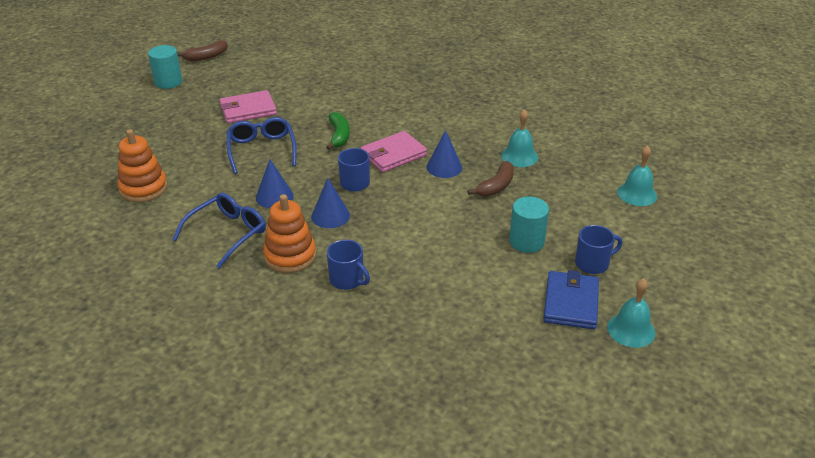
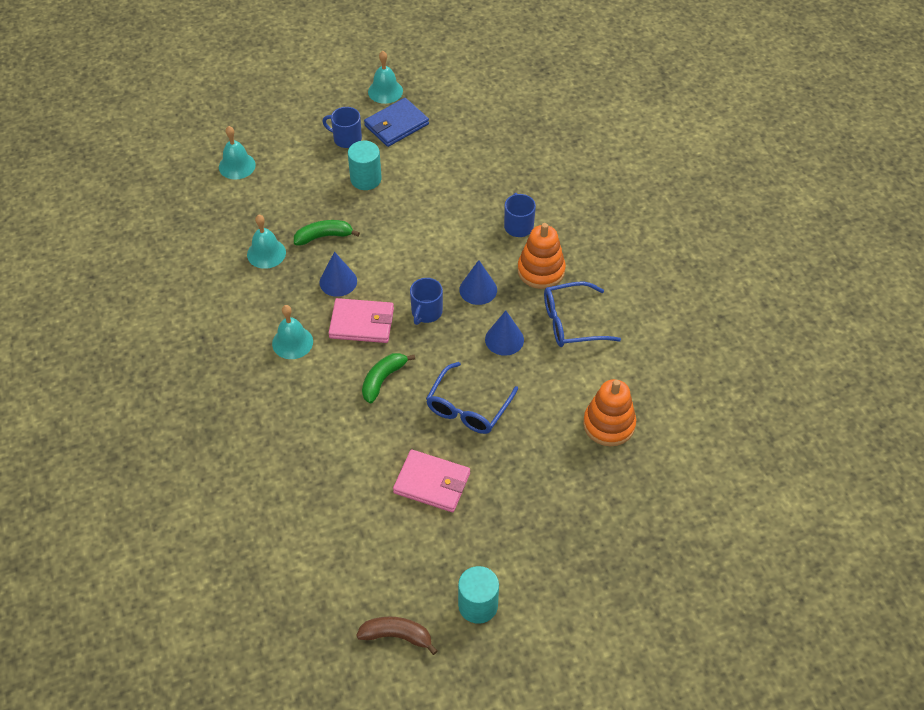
camera: 140 degrees left, 15 degrees up
(425, 124) = (292, 342): none -> turquoise bell
(496, 186) = (323, 236): brown banana -> green banana

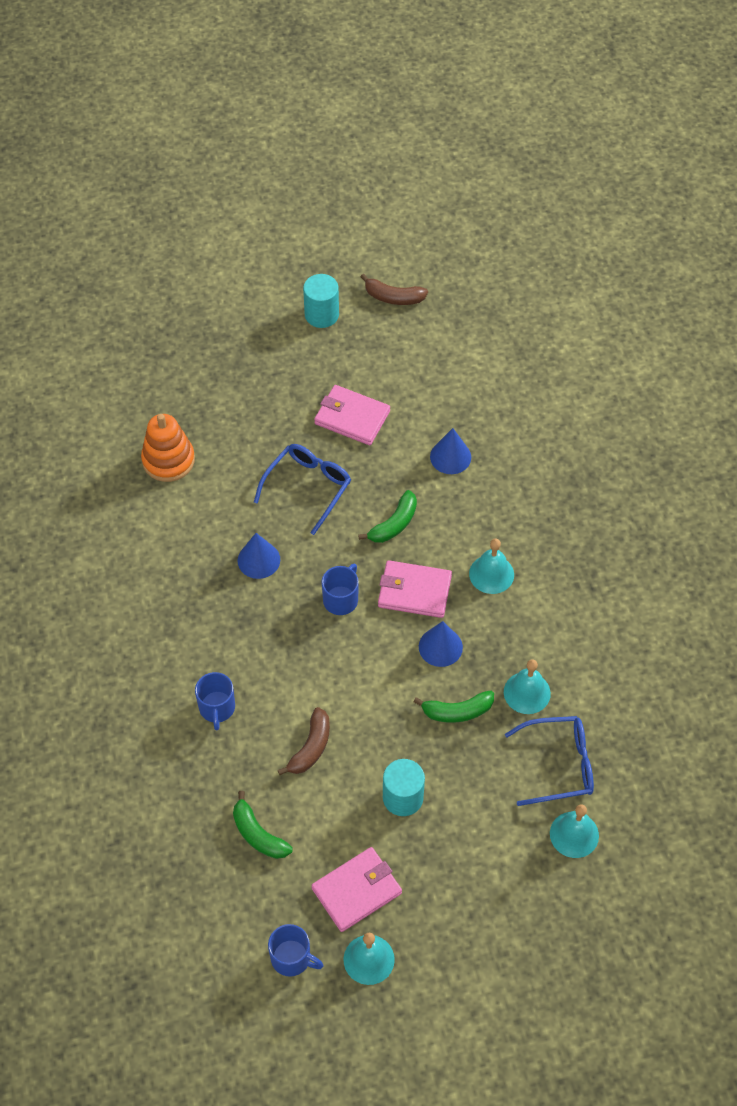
camera: 175 degrees left, 5 degrees up
(346, 139) = (427, 871): blue mug -> blue mug (292, 958)
(396, 125) = (356, 890): blue wallet -> pink wallet
(439, 205) = (311, 747): none -> brown banana
(472, 151) = (258, 834): none -> green banana
(478, 289) = (279, 623): blue cone -> blue cone (450, 457)
(541, 271) = (202, 643): orange stacking toy -> none
(571, 322) = (181, 574): blue glasses -> blue glasses (559, 765)

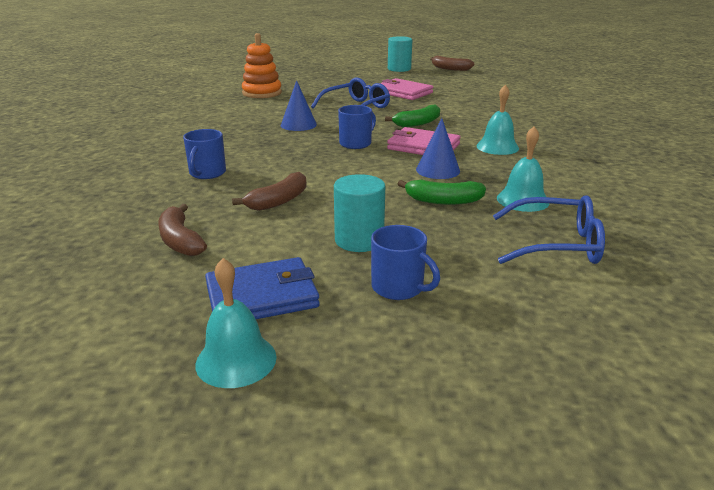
camera: 15 degrees right, 30 degrees down
(258, 834) = (180, 241): green banana -> brown banana
(292, 958) = (131, 339): blue mug -> blue mug (398, 287)
(356, 890) = (262, 296): pink wallet -> blue wallet
(450, 457) = (474, 108): blue cone -> none
(574, 834) = (574, 296): turquoise bell -> none

